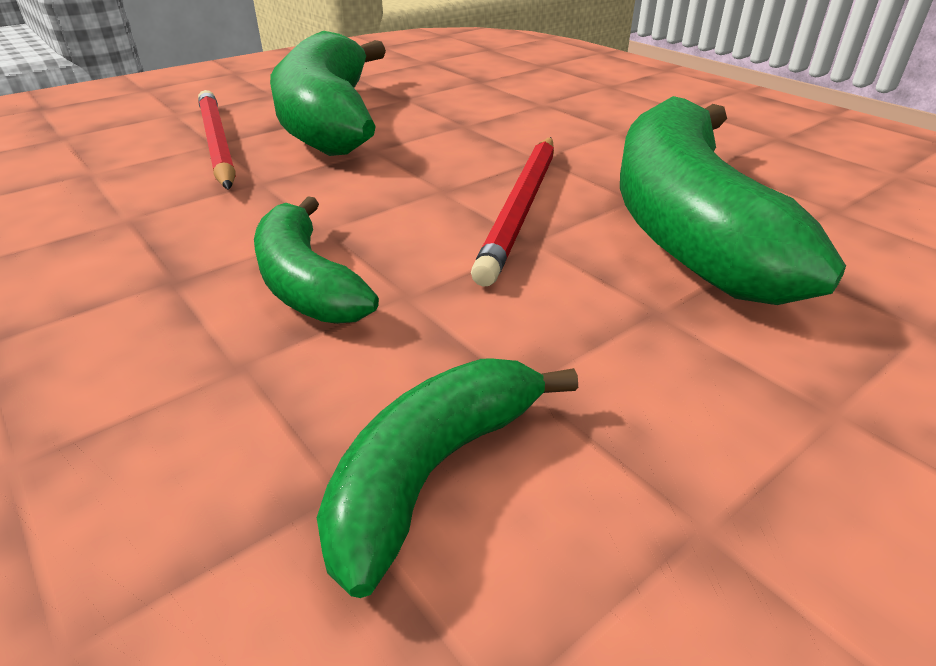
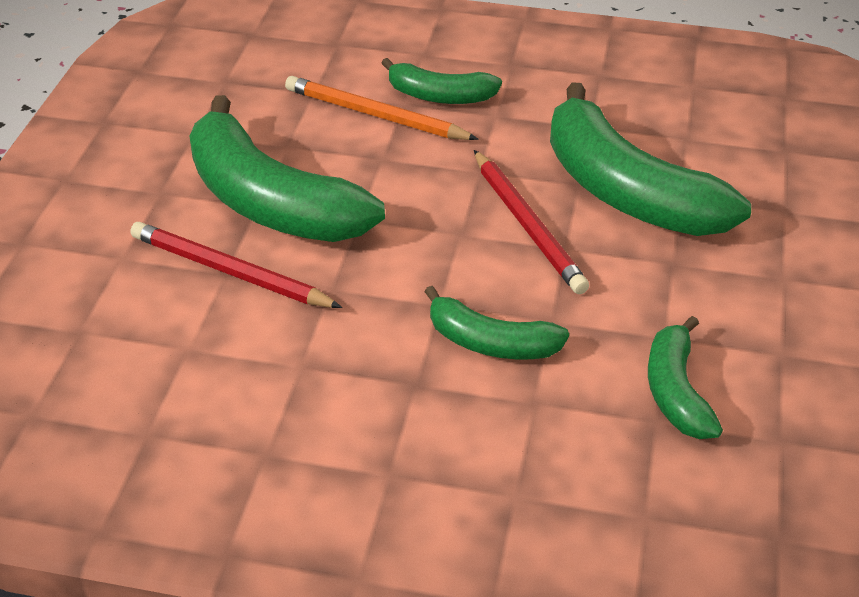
camera: 40 degrees left, 5 degrees up
(506, 102) = (376, 115): none -> orange pencil
(582, 107) = (440, 96): none -> green banana

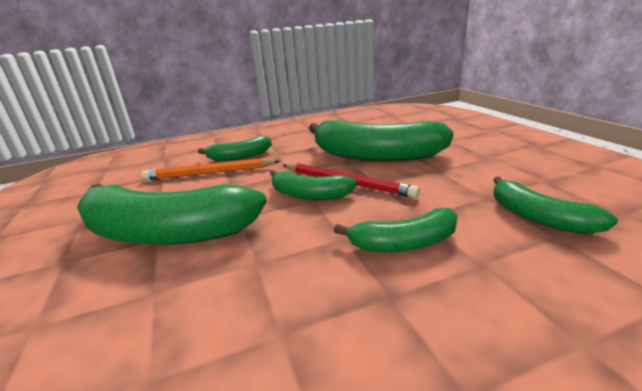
camera: 30 degrees left, 15 degrees down
(230, 272) = (158, 289): red pencil -> none
(463, 223) = (309, 195): none -> green banana

